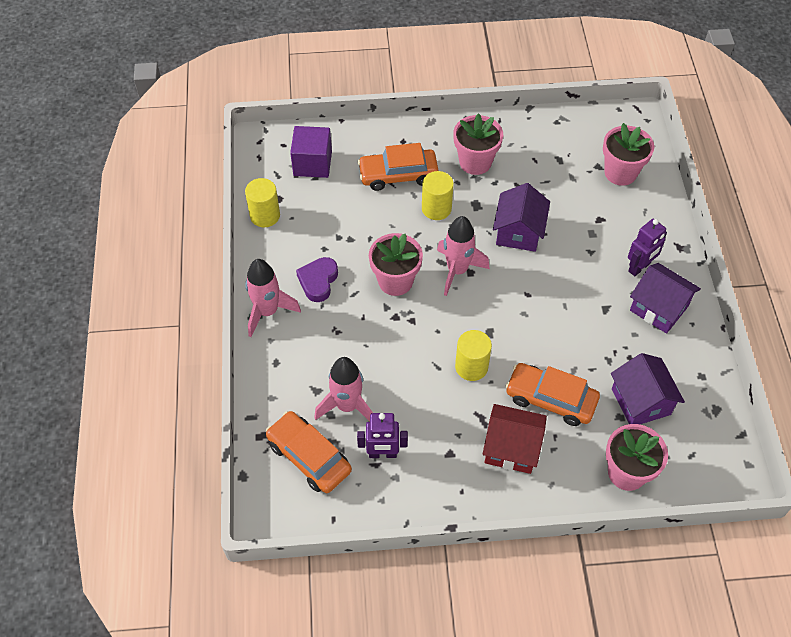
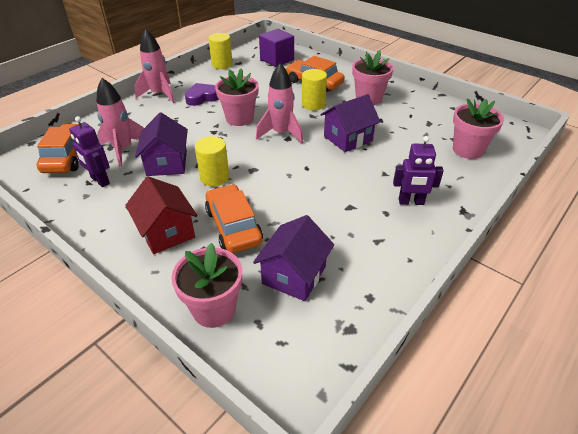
camera: 45 degrees right, 15 degrees down
(659, 308) = (393, 232): purple house -> purple house (167, 163)

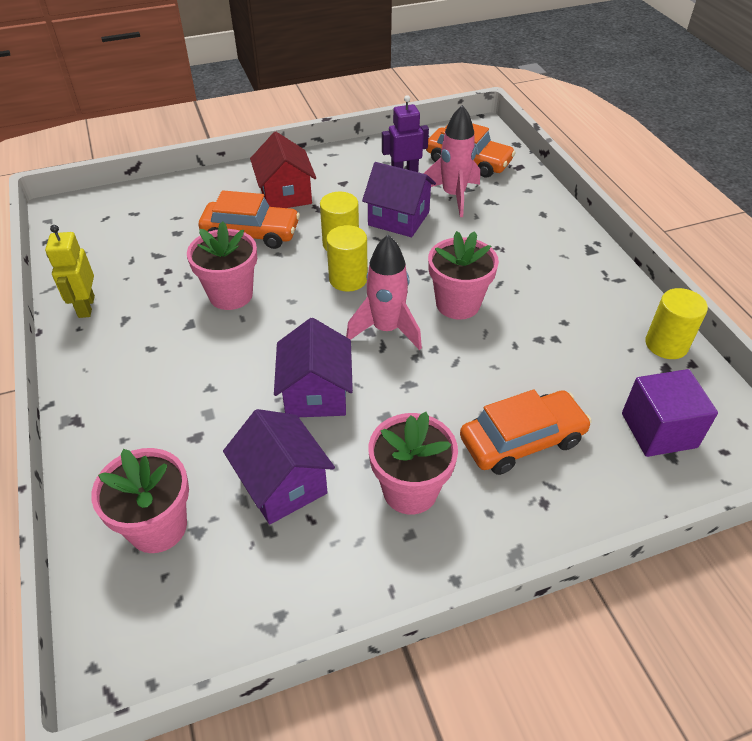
camera: 120 degrees right, 5 degrees up
(159, 94) = (583, 250): pink rocket -> none
(166, 232) = (285, 194): red house -> red house turned 75 degrees clockwise
(202, 97) = (548, 287): purple heart -> none
(214, 309) = (172, 197): pink flower pot -> pink flower pot (230, 295)
(294, 275) = (153, 247): purple house -> purple house (282, 484)
(313, 104) = (443, 401): yellow cylinder -> yellow cylinder (348, 279)
(389, 270) = (86, 307): none -> yellow robot
(411, 202) = (140, 380): purple robot -> none

